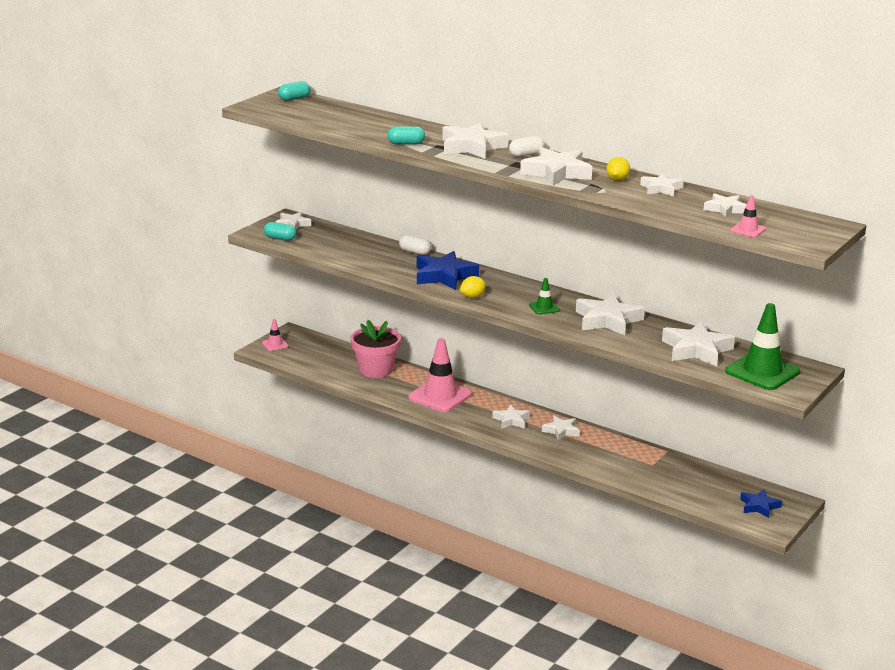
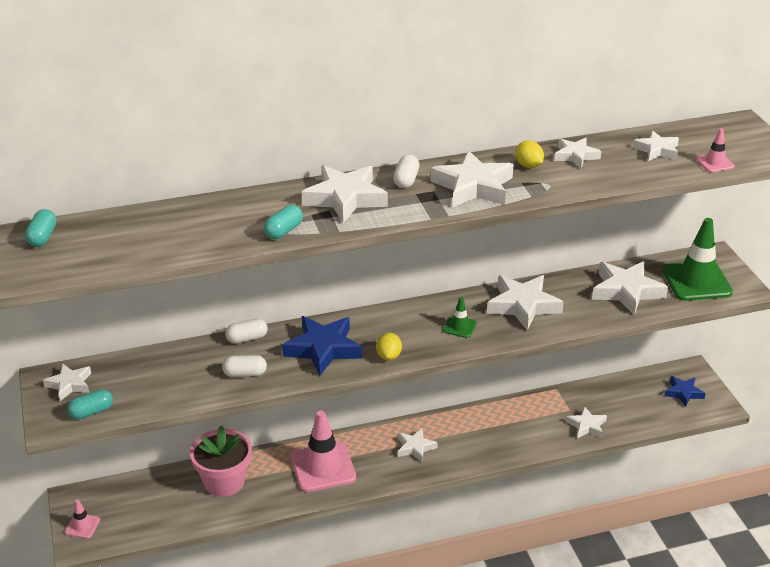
camera: 50 degrees left, 10 degrees up
(381, 263) = (245, 374): none -> white capsule
(561, 431) = (464, 428): white star -> white star (586, 426)

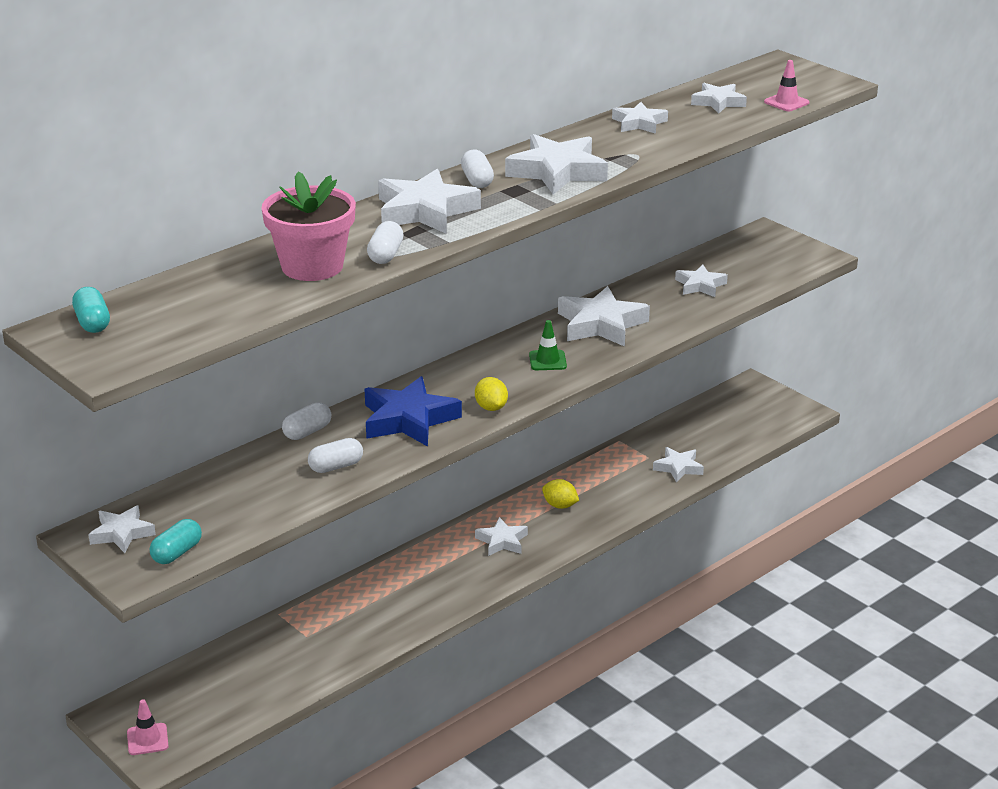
camera: 25 degrees left, 5 degrees down
(224, 482) = (296, 640): pink flower pot -> pink flower pot (312, 266)
(283, 231) = (385, 255): turquoise capsule -> white capsule
(323, 467) = (407, 591): pink traffic cone -> none
(528, 165) = (598, 141): yellow lemon -> yellow lemon (560, 505)
(626, 291) = (700, 285): white star -> white star, size x0.58
(683, 393) = (758, 409): blue star -> none
(696, 281) = (765, 260): green traffic cone -> none

